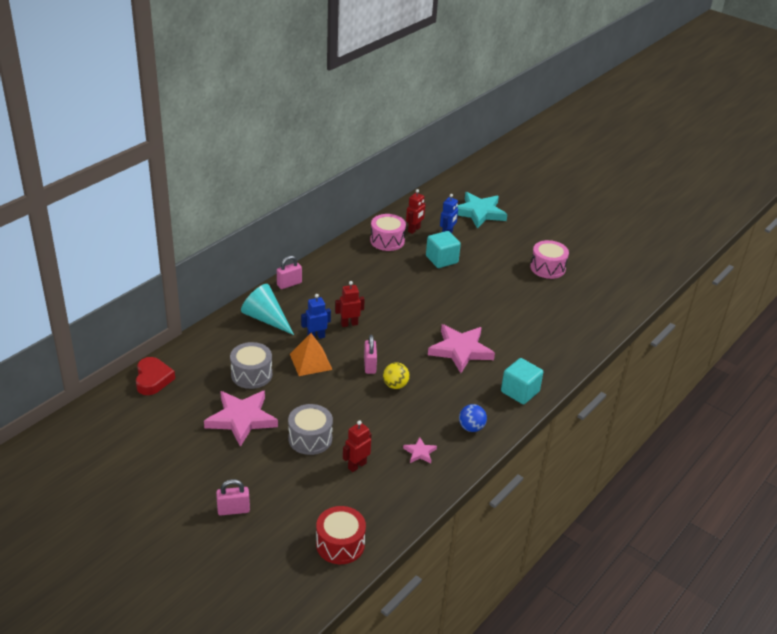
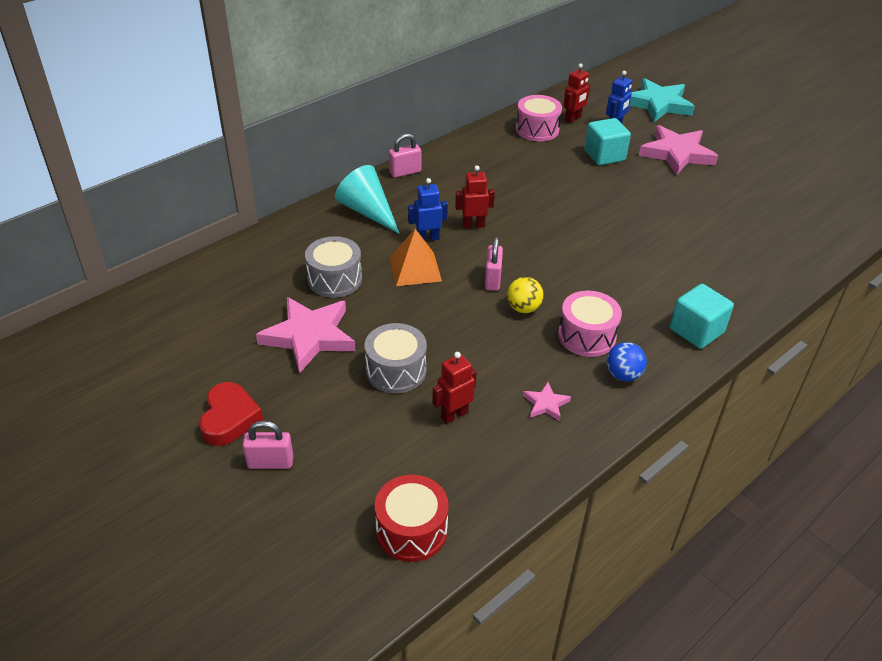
camera: 10 degrees right, 5 degrees up
(153, 379) = (207, 276): red heart -> red heart (229, 418)
(460, 350) = (618, 269): pink star -> pink star (677, 154)
(547, 268) = (744, 174): pink drum -> pink drum (587, 336)

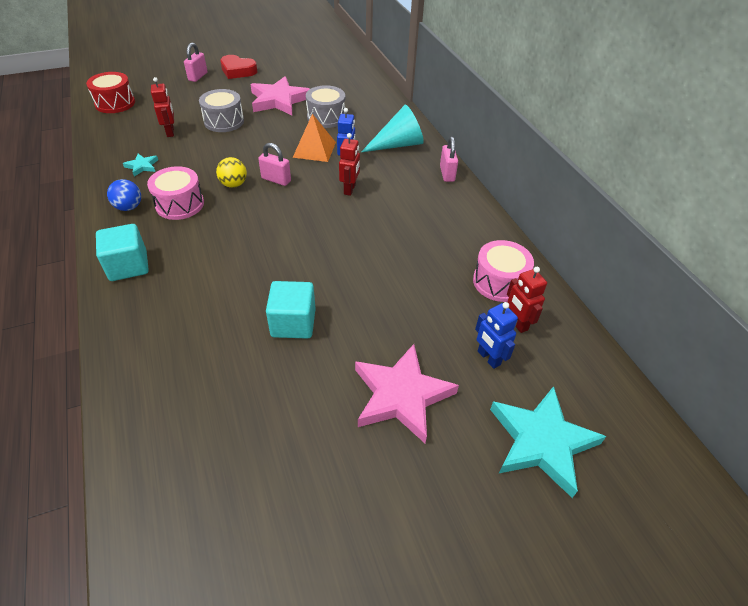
camera: 110 degrees right, 5 degrees up
(546, 404) = (142, 166): pink star -> turquoise star
(604, 155) = (424, 319): turquoise cube -> turquoise cube (293, 323)

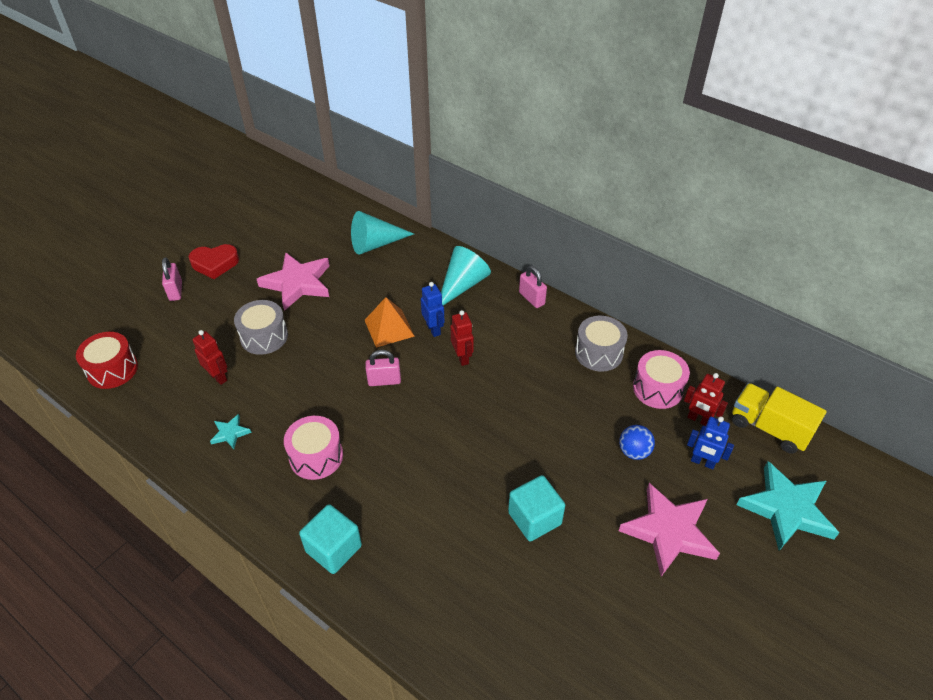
camera: 30 degrees left, 0 degrees up
(129, 207) = (267, 487): blue ball -> blue ball (634, 452)
(234, 184) = (348, 407): yellow ball -> none
(326, 117) = (366, 283): grey drum -> grey drum (598, 353)
(358, 97) = (375, 244): none -> turquoise cone
(586, 364) = (769, 428): none -> yellow truck

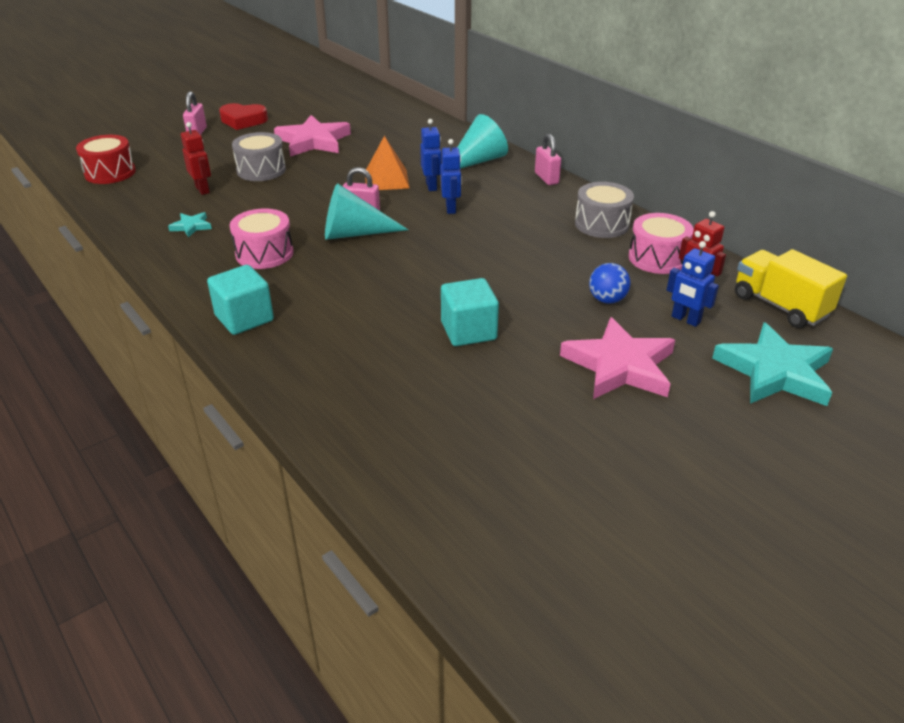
camera: 15 degrees right, 10 degrees down
(375, 244) = (404, 125): turquoise cone -> turquoise cone (354, 233)
(462, 357) = (451, 208): red robot -> blue robot

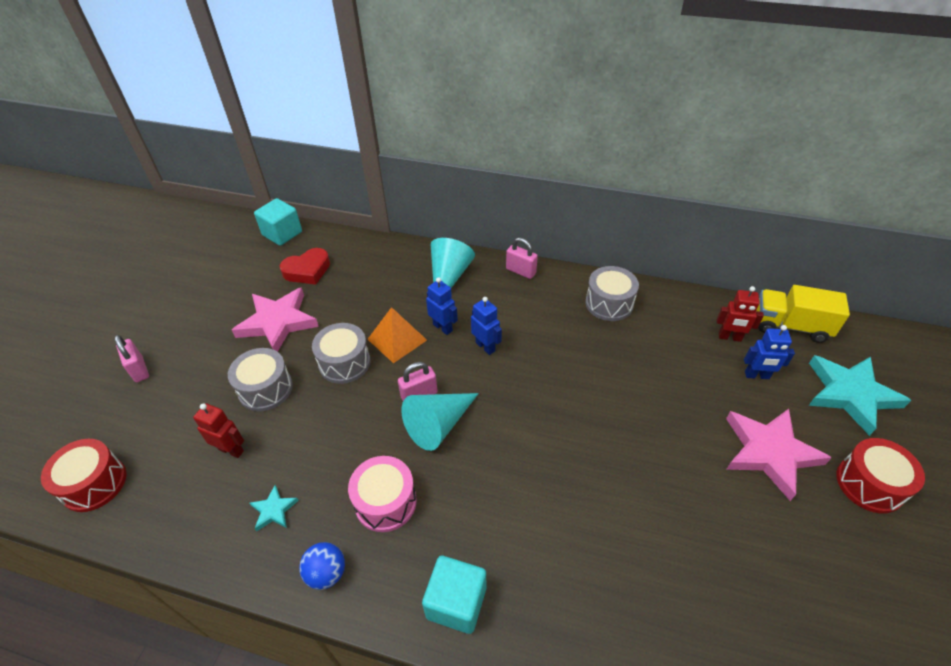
camera: 35 degrees left, 10 degrees up
(243, 121) = (174, 327): red heart -> red heart (307, 270)
(331, 177) = (344, 363): none -> grey drum
(468, 331) = (643, 486): turquoise cube -> turquoise cube (282, 234)
(607, 300) = (693, 386): blue ball -> blue ball (326, 573)
(657, 258) = (678, 320): pink drum -> none
(696, 428) = (869, 484): none -> red drum

